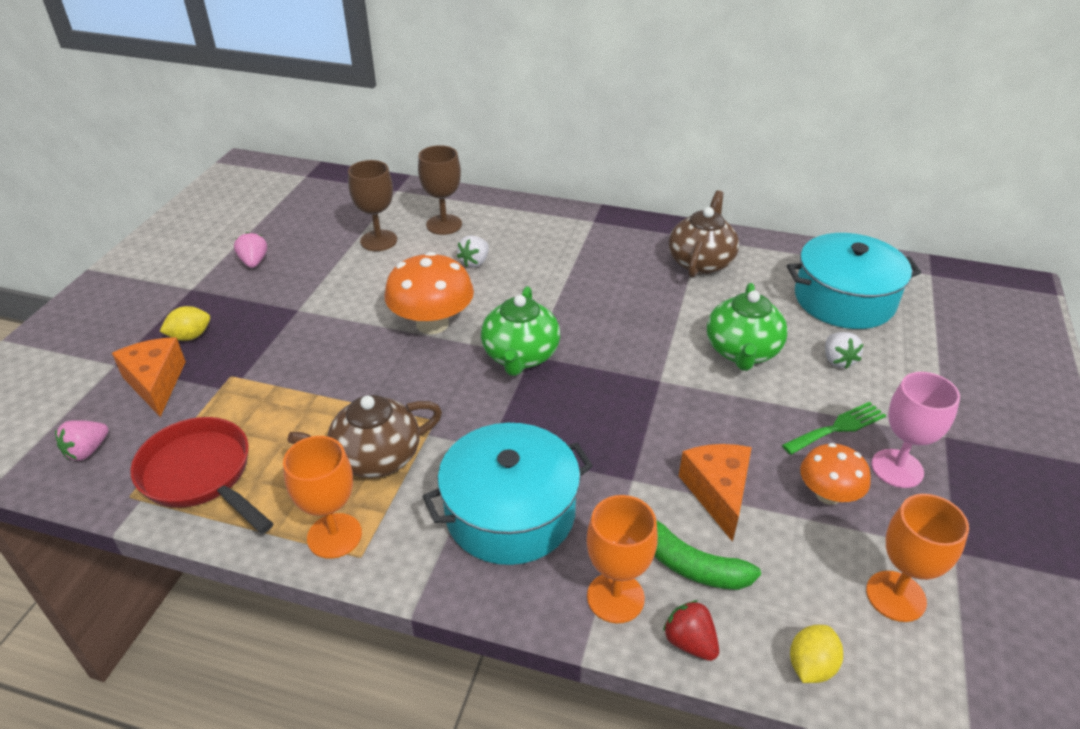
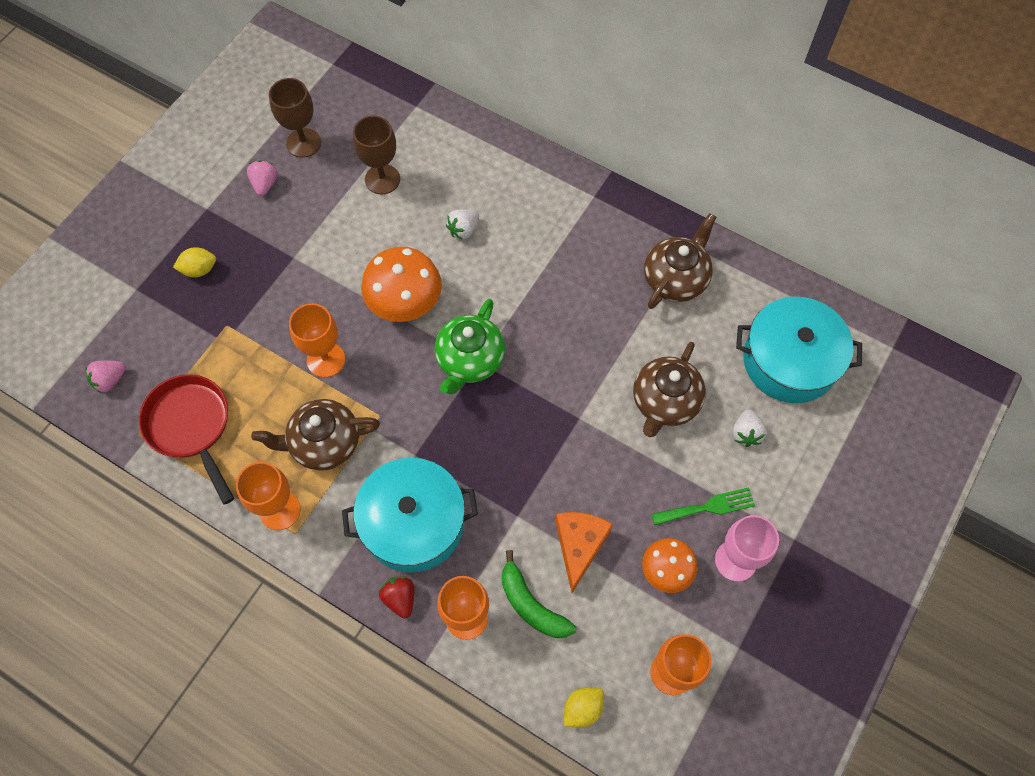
camera: 15 degrees right, 25 degrees up
(156, 383) = (167, 319): orange cheese -> none
(356, 384) = (326, 360): none -> orange goblet
(444, 224) = (448, 169): brown goblet -> brown goblet (303, 143)
(690, 642) = (505, 667): red strawberry -> red strawberry (400, 598)
(742, 352) = (665, 402): green teapot -> brown teapot

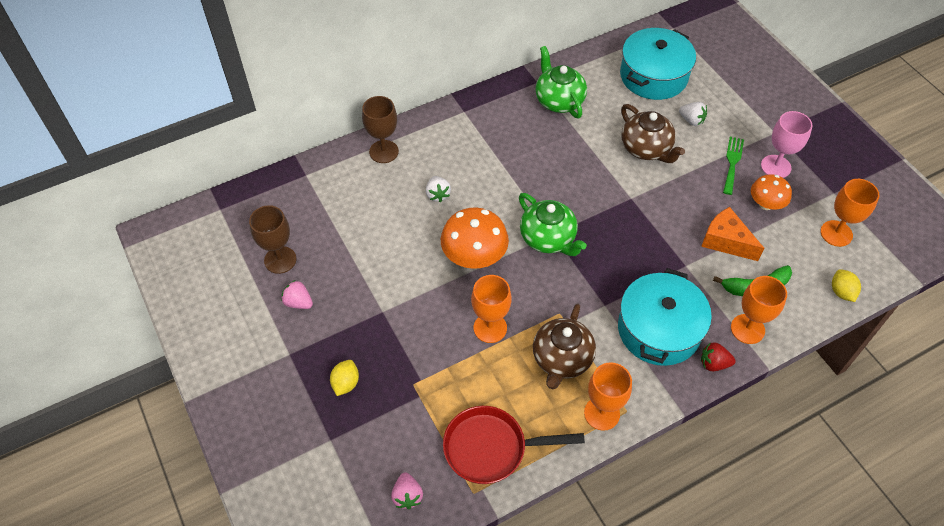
camera: 60 degrees left, 10 degrees down
(382, 179) = (355, 223): brown goblet -> brown goblet (384, 151)
(676, 279) = (558, 100): brown teapot -> green teapot

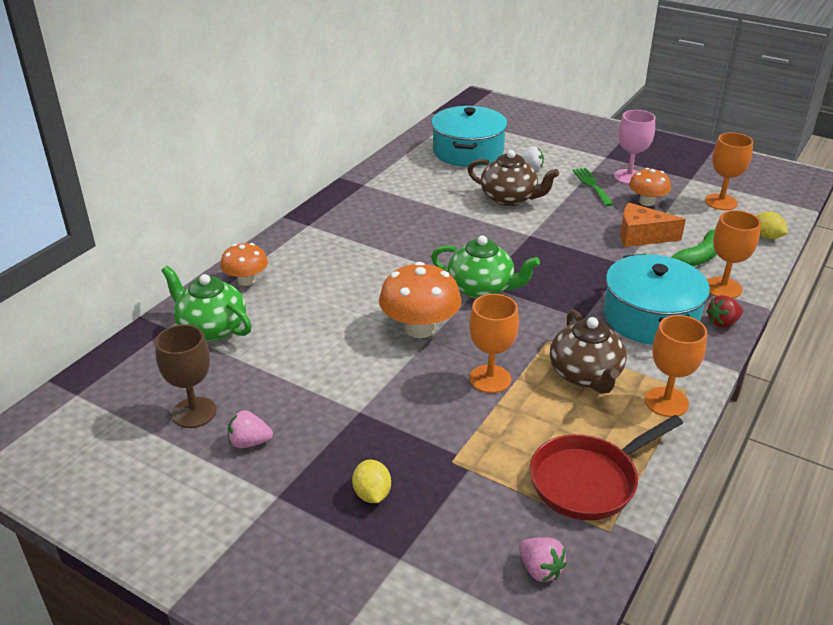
camera: 30 degrees left, 20 degrees down
(384, 151) = (246, 280): brown goblet -> orange mushroom
(437, 194) = (336, 294): white strawberry -> none
(558, 100) = (397, 191): green teapot -> green teapot (211, 328)

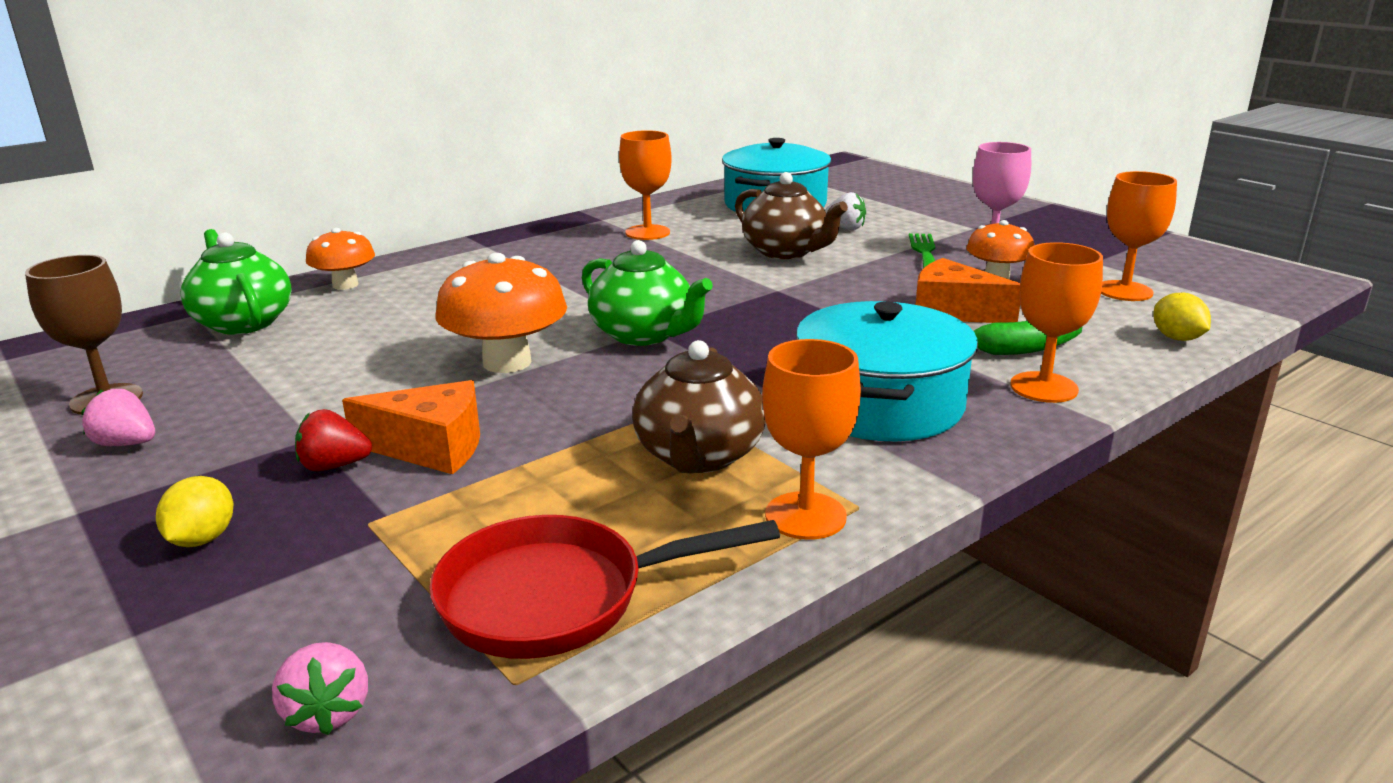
camera: 20 degrees right, 10 degrees down
(437, 403) = (431, 448): none -> orange cheese
(490, 379) = (542, 434): orange goblet -> orange goblet (647, 232)
(722, 323) = (1005, 430): red strawberry -> red strawberry (334, 466)

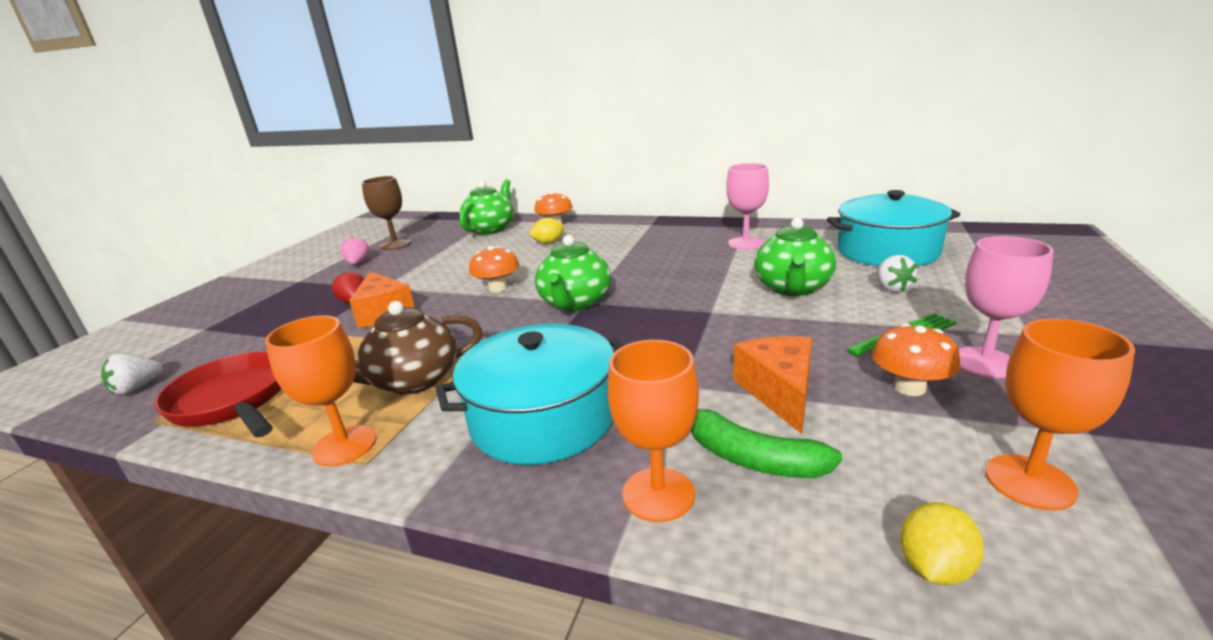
camera: 60 degrees right, 0 degrees up
(202, 539) = (280, 308): yellow lemon -> yellow lemon (548, 243)
(328, 712) = (137, 388): pink strawberry -> white strawberry
(507, 362) = (498, 288): orange mushroom -> orange mushroom, size x0.62
(647, 232) = (745, 243): orange goblet -> pink goblet
(786, 252) = (792, 288): brown teapot -> green teapot

